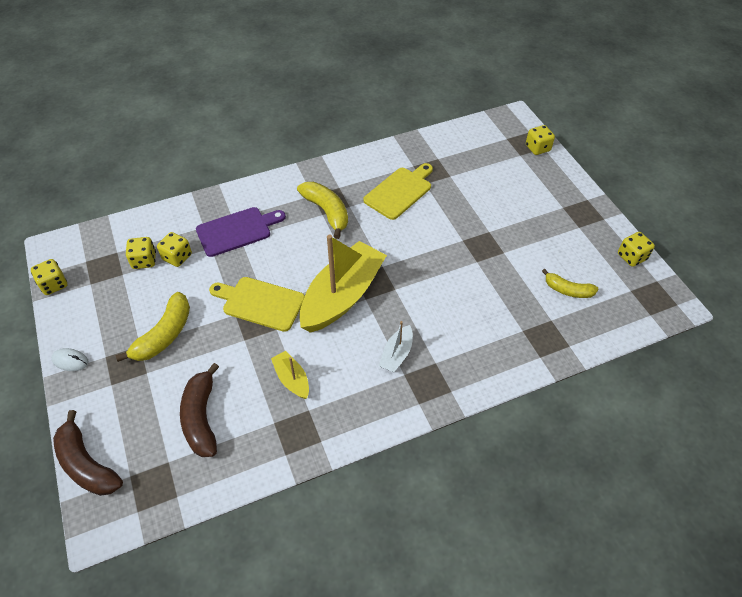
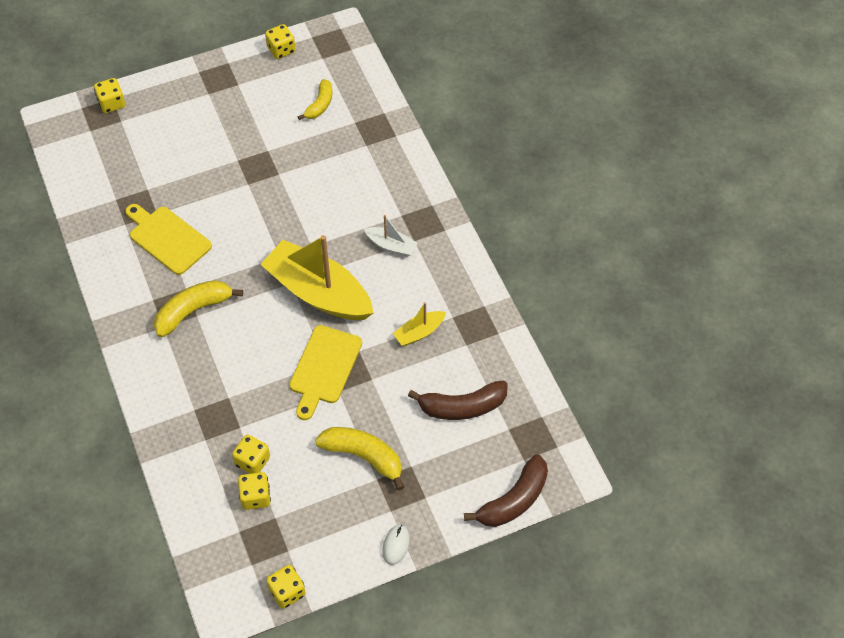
camera: 90 degrees left, 5 degrees up
(237, 231) = (215, 402): purple cutting board -> none

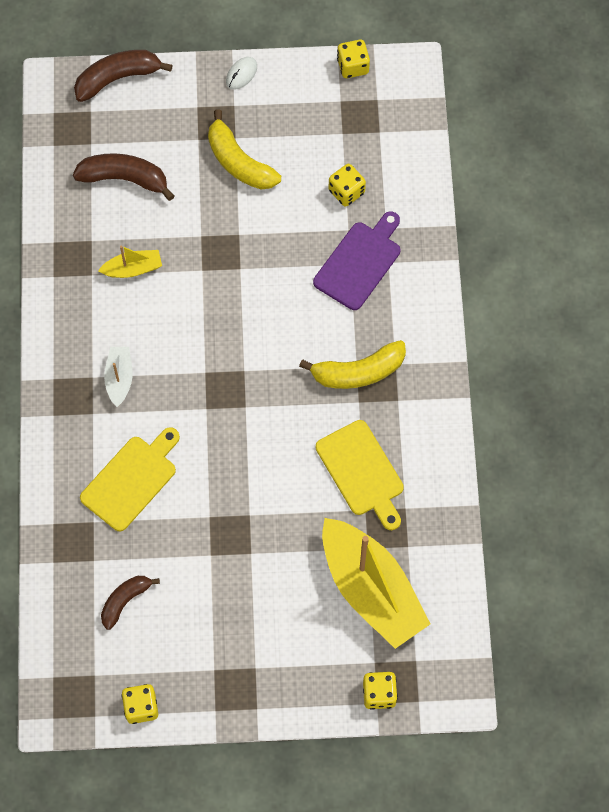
camera: 160 degrees left, 10 degrees up
(220, 401) = (359, 262): none -> purple cutting board
(255, 497) = (354, 157): yellow dice -> none
(318, 292) = (219, 349): yellow boat -> yellow boat (371, 590)
(320, 105) = (125, 601): yellow banana -> brown banana
(324, 368) = (244, 262): yellow cutting board -> yellow cutting board (131, 480)
(391, 246) = (119, 378): white boat -> white boat turned 45 degrees clockwise

